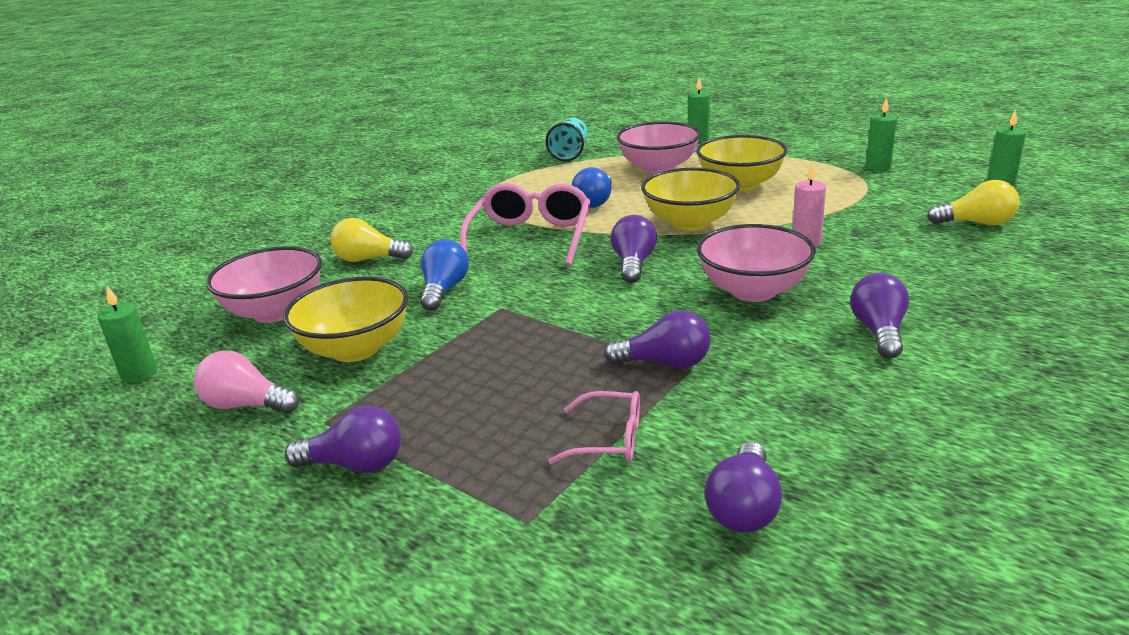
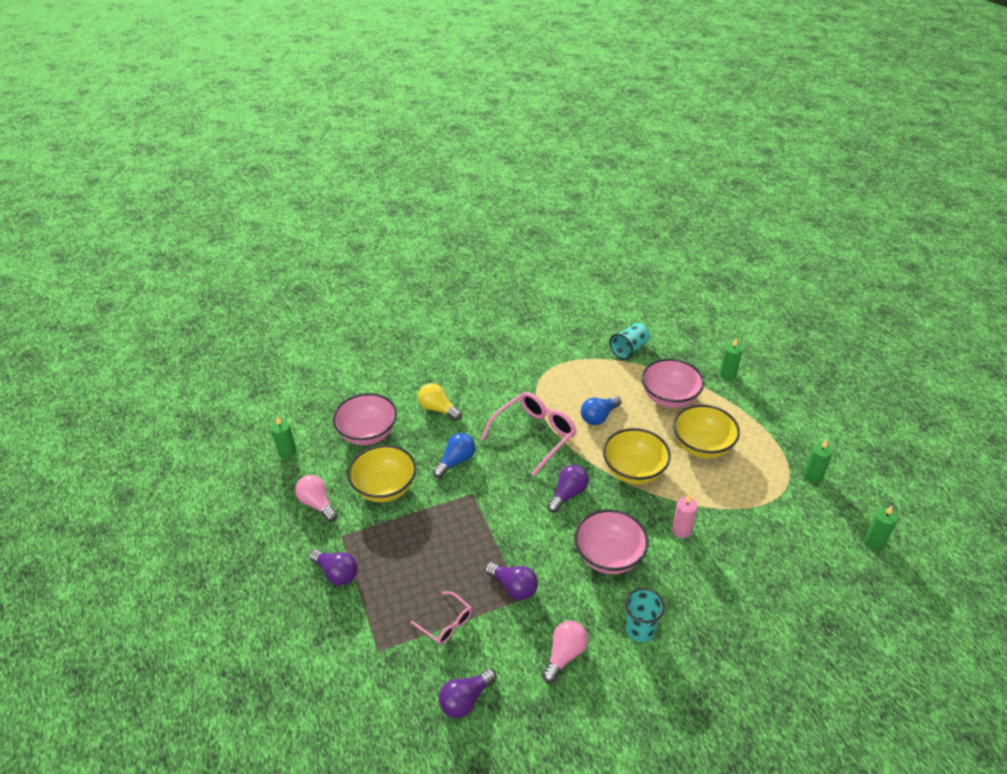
camera: 30 degrees right, 15 degrees up
(820, 394) = (565, 655): none -> pink light bulb
(879, 332) = (640, 630): purple light bulb -> turquoise cup
(976, 223) = (806, 572): yellow light bulb -> none

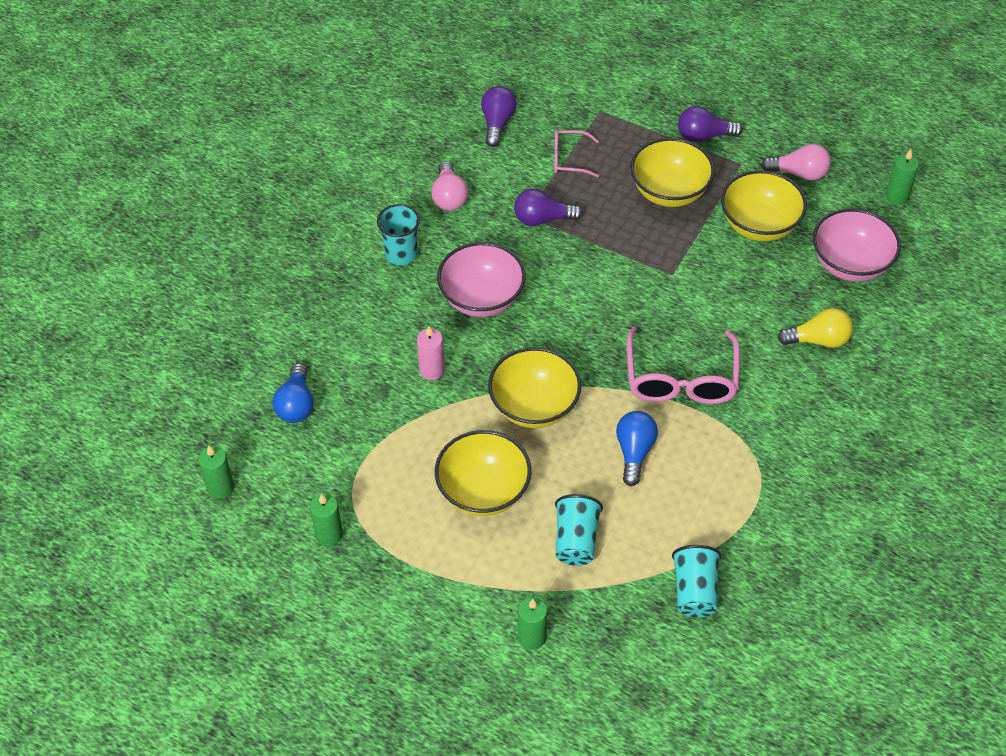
camera: 140 degrees right, 10 degrees up
(409, 548) = (669, 192): none -> yellow bowl
(456, 461) = (726, 295): blue light bulb -> blue light bulb (296, 404)
(568, 494) = (578, 335): purple light bulb -> none
(669, 398) = (576, 540): pink bowl -> turquoise cup

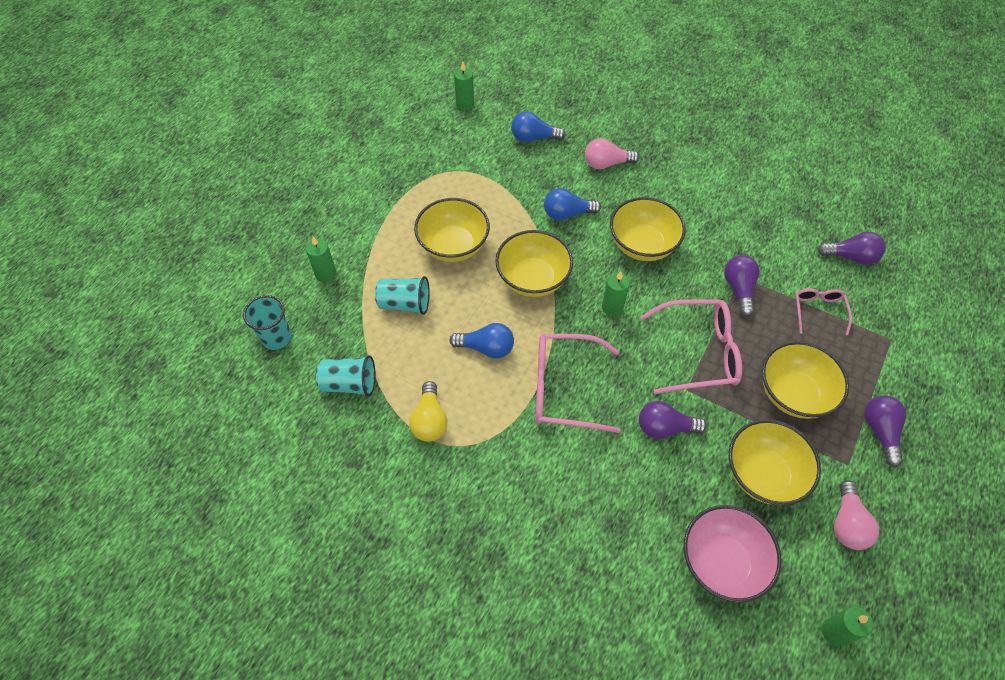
camera: 90 degrees right, 5 degrees up
(329, 535) = (423, 160): green candle -> green candle (612, 307)
(401, 254) = (684, 193): turquoise cup -> turquoise cup (276, 337)
(432, 370) = (567, 214): pink candle -> blue light bulb
(449, 197) = (752, 223): pink light bulb -> pink light bulb (606, 164)
(482, 299) = (642, 245): pink bowl -> yellow bowl
(626, 260) = (699, 352): none -> pink glasses
(718, 295) = (664, 427): none -> purple light bulb
(818, 340) = (616, 515): yellow light bulb -> yellow light bulb (430, 420)

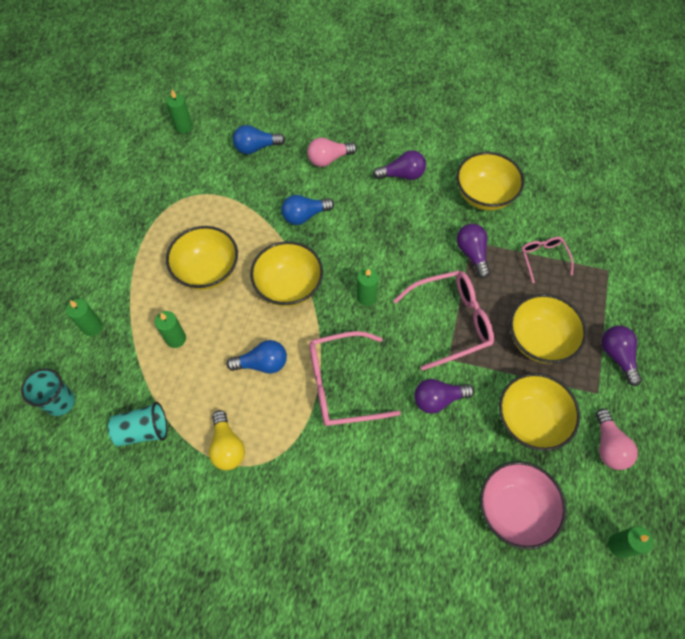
camera: 15 degrees left, 5 degrees up
(405, 304) = (176, 339): turquoise cup -> green candle
(642, 245) = (379, 231): yellow bowl -> yellow bowl (484, 195)
(851, 257) = (559, 202): purple light bulb -> purple light bulb (402, 175)

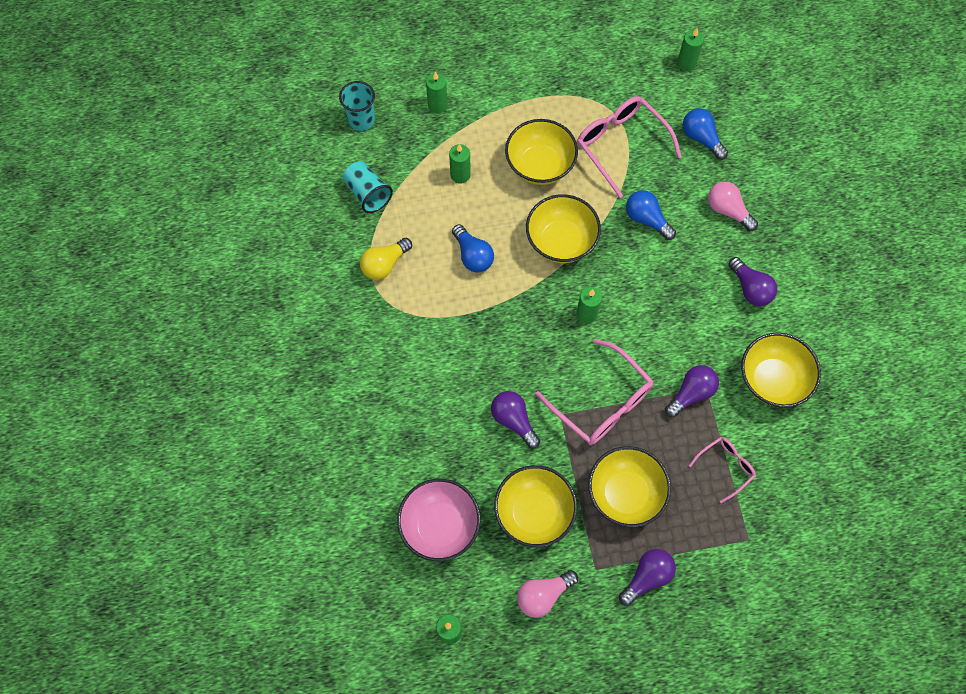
camera: 65 degrees right, 5 degrees up
(341, 385) = (485, 330): pink glasses -> pink glasses (621, 145)

